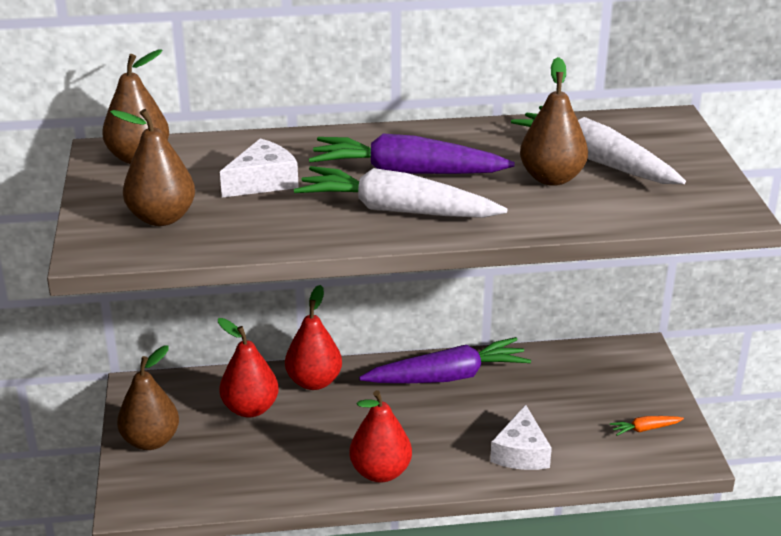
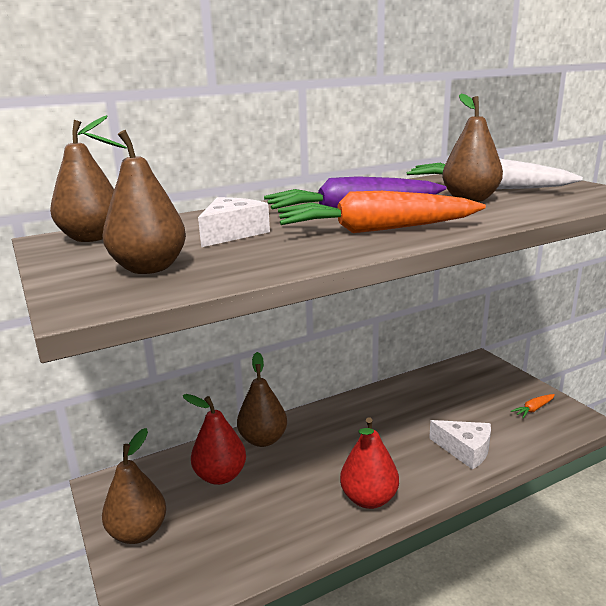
camera: 20 degrees left, 10 degrees down
(314, 382) = (263, 440): red pear -> brown pear
(396, 210) = (376, 230): white carrot -> orange carrot
(447, 377) = (365, 409): purple carrot -> none
(521, 452) = (465, 450): white cheese -> white cheese turned 45 degrees counterclockwise

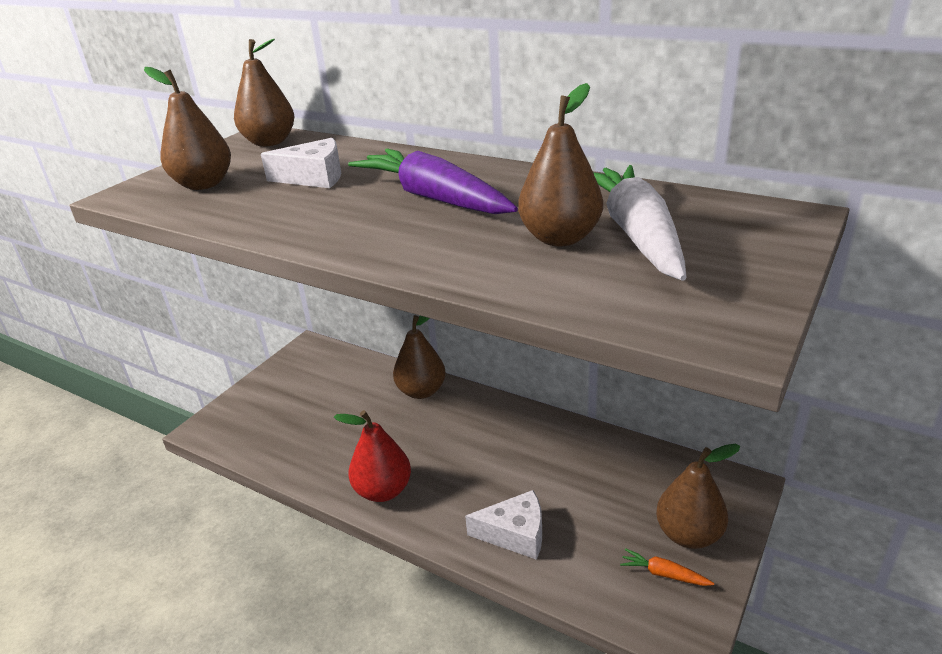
camera: 60 degrees right, 10 degrees up
(138, 532) = (270, 388): brown pear -> brown pear (688, 535)
(220, 476) = (356, 393): red pear -> none
(376, 230) = (369, 226): orange carrot -> none
(465, 450) = (515, 534): white cheese -> white cheese turned 90 degrees counterclockwise

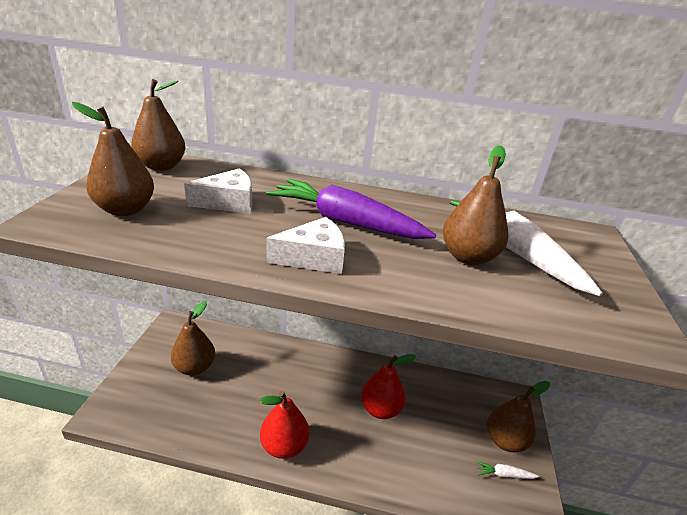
camera: 25 degrees left, 0 degrees up
(421, 391) = (280, 354): brown pear -> brown pear (194, 367)
(515, 534) = (397, 464): white cheese -> white cheese (314, 258)
(523, 470) = (380, 409): none -> red pear
(664, 574) = (504, 474): orange carrot -> white carrot

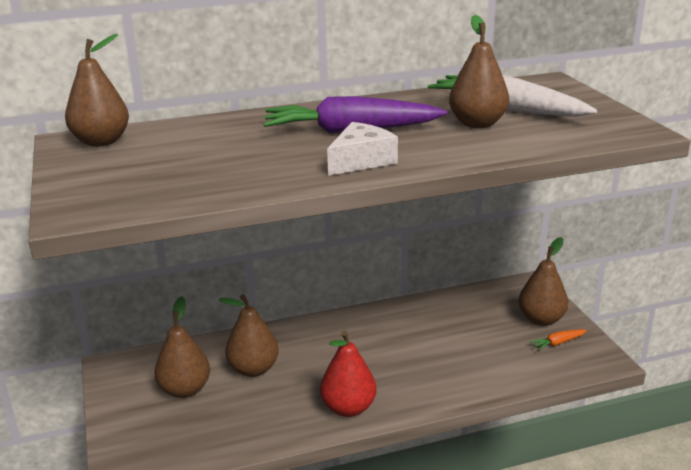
camera: 25 degrees left, 5 degrees down
(125, 210) = (135, 182): brown pear -> brown pear (253, 369)
(228, 202) = (223, 148): white cheese -> none
(380, 409) = (413, 343): red pear -> none
(504, 474) = (558, 343): white carrot -> orange carrot

